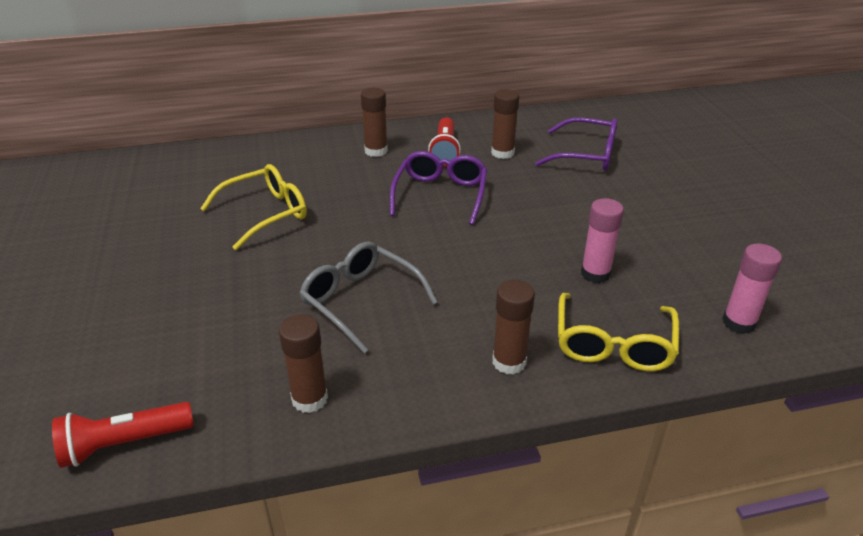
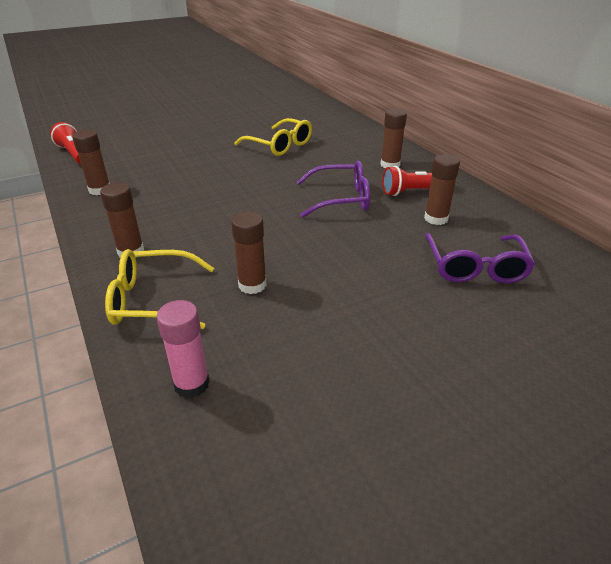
camera: 75 degrees right, 0 degrees up
(360, 301) = (192, 190): grey glasses -> none
(595, 273) = (252, 285): pink glue stick -> brown glue stick

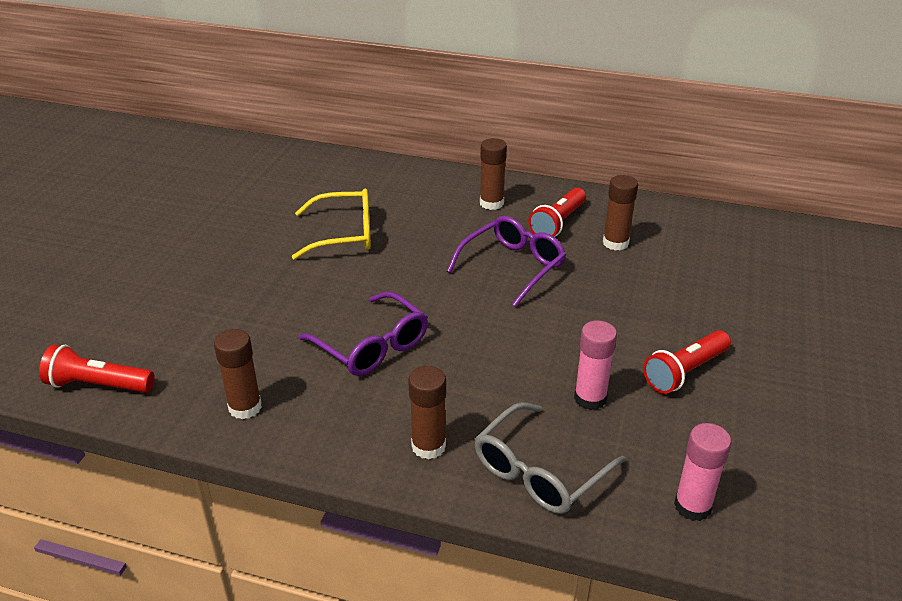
camera: 45 degrees left, 0 degrees up
(153, 300) = (539, 471): yellow glasses -> grey glasses
(252, 285) = (590, 398): brown glue stick -> pink glue stick
(342, 311) = (685, 372): none -> red flashlight
(475, 267) = (705, 273): purple glasses -> purple glasses (372, 346)

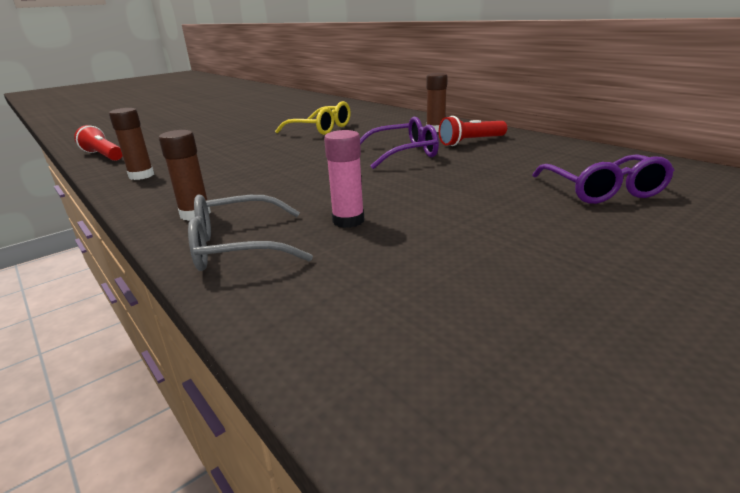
camera: 35 degrees right, 10 degrees down
(372, 346) = (252, 168): purple glasses -> purple glasses (603, 190)
(615, 243) = (504, 155): brown glue stick -> none
(685, 372) = (458, 226): red flashlight -> none
(692, 506) = (321, 310): pink glue stick -> none

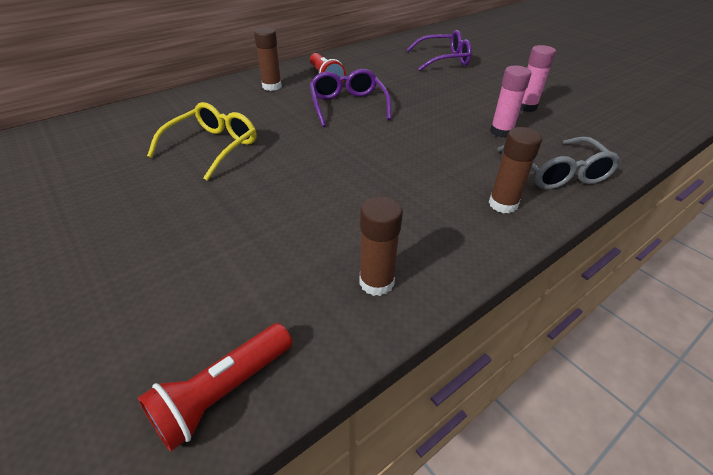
camera: 90 degrees left, 15 degrees up
(436, 243) = (526, 107): none -> pink glue stick

